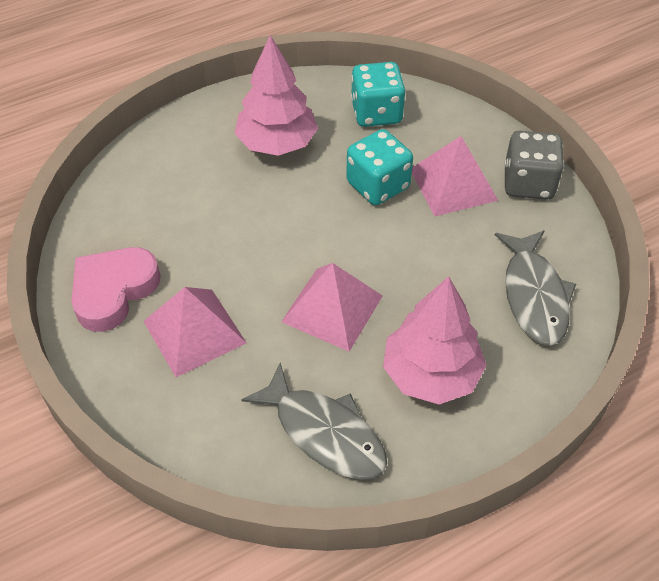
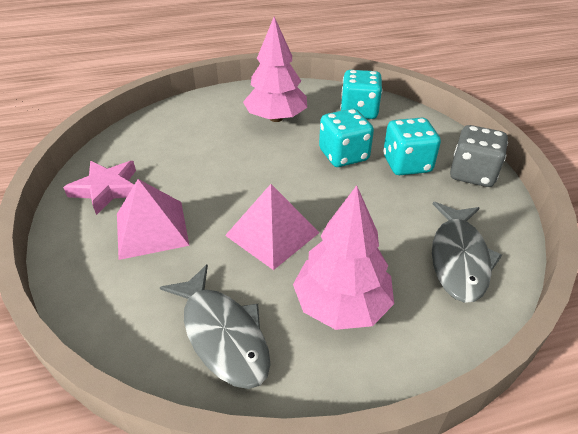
camera: 15 degrees right, 10 degrees down
(113, 291) = (107, 189): pink heart -> pink star
(453, 184) = (406, 164): pink pyramid -> turquoise dice

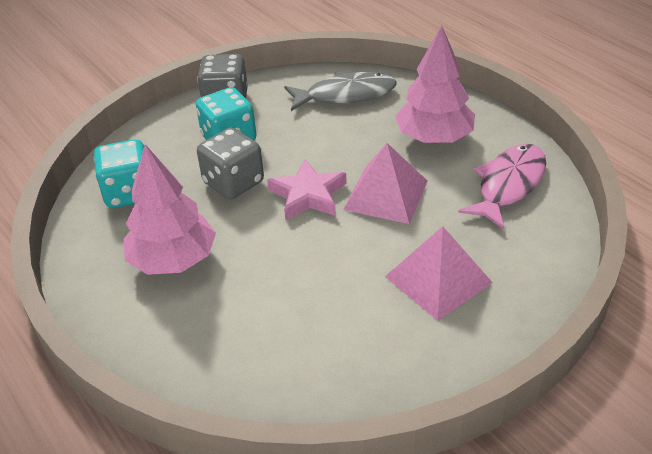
camera: 110 degrees left, 0 degrees up
(107, 189) = (406, 354): pink star -> pink star (308, 195)
(222, 334) = (508, 185): grey fish -> pink fish
(343, 155) = (233, 183): turquoise dice -> grey dice

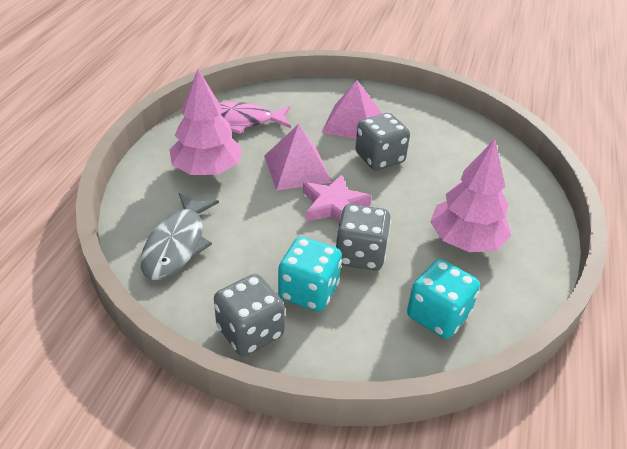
camera: 130 degrees left, 0 degrees up
(345, 95) = (177, 244): grey fish -> grey fish turned 120 degrees counterclockwise
(349, 266) = (379, 158): none -> grey dice

